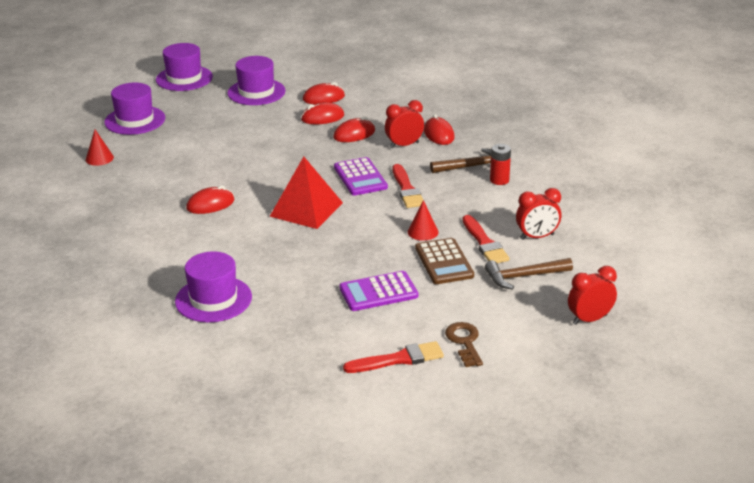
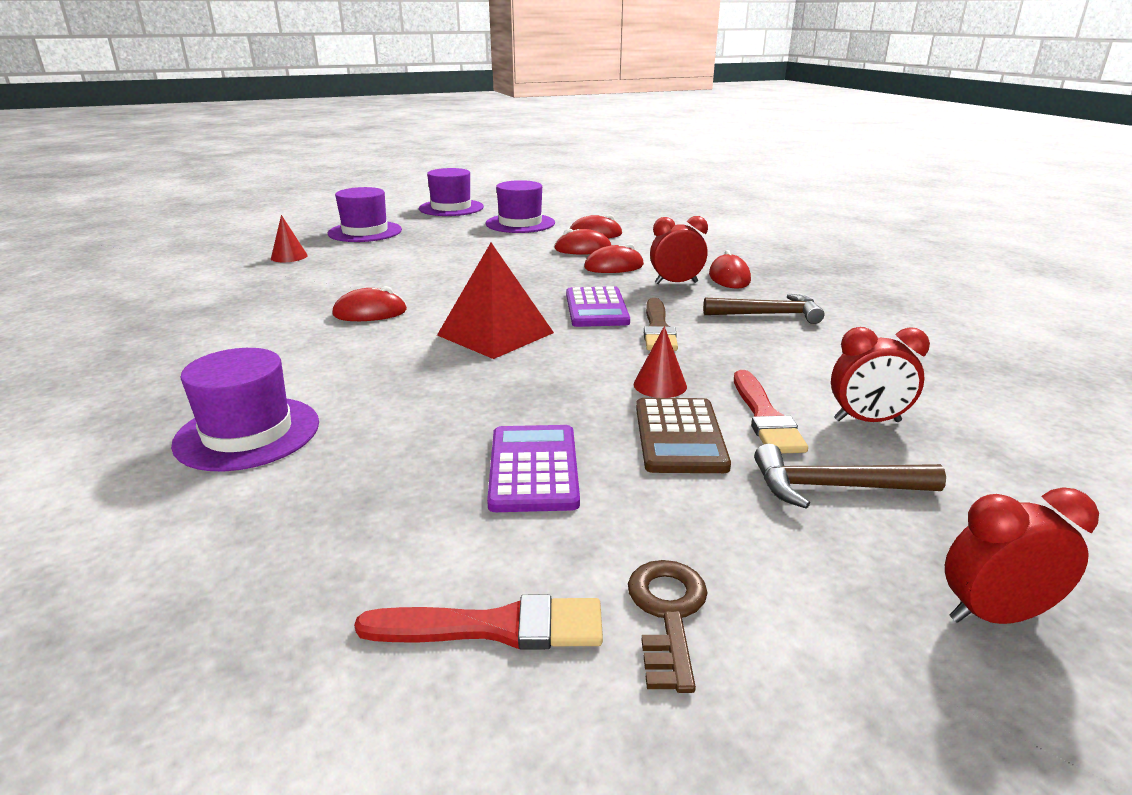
camera: 15 degrees right, 5 degrees down
(378, 292) = (534, 469): purple calculator -> purple calculator turned 90 degrees clockwise
(406, 189) = (658, 329): red brush -> brown brush
(499, 180) = (808, 335): red battery -> none

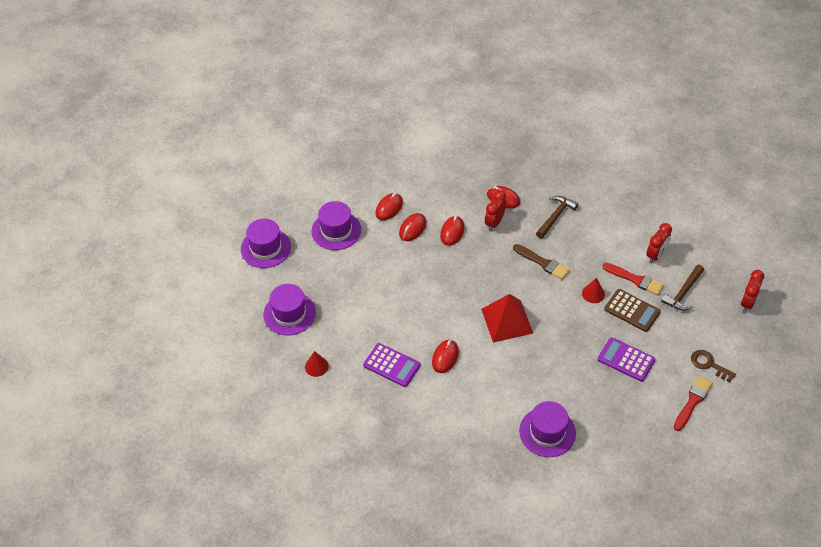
camera: 55 degrees left, 25 degrees up
(596, 308) = (504, 270): purple calculator -> purple calculator (391, 365)

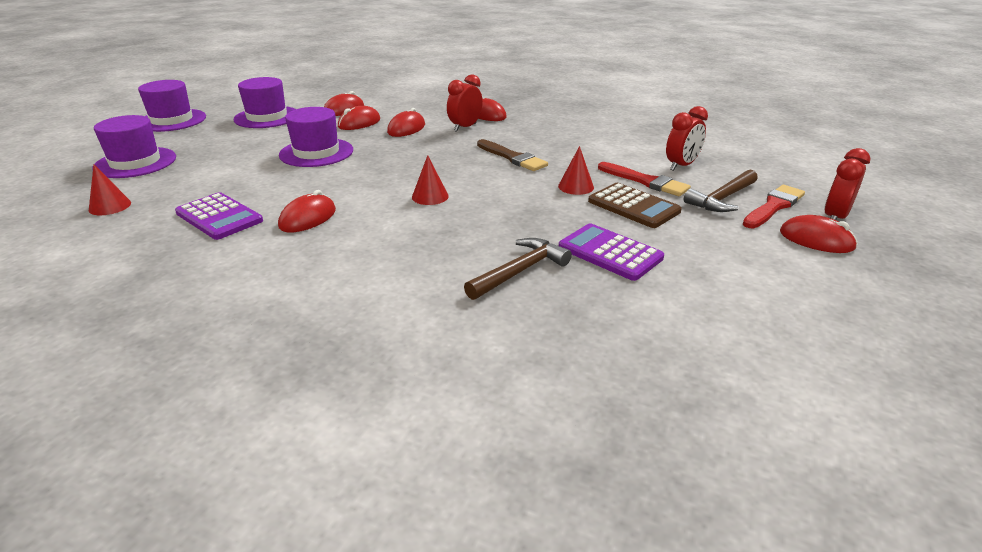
camera: 10 degrees right, 20 degrees down
(507, 321) = (430, 196): red pyramid -> red cone
(547, 432) = (420, 323): purple hat -> purple hat (316, 152)
(555, 216) = (547, 130): brown hammer -> brown hammer (520, 271)
(692, 402) = (734, 319): red brush -> red brush (773, 206)
(709, 364) = (769, 275): brown key -> none
(735, 328) = (816, 240): none -> red mouse

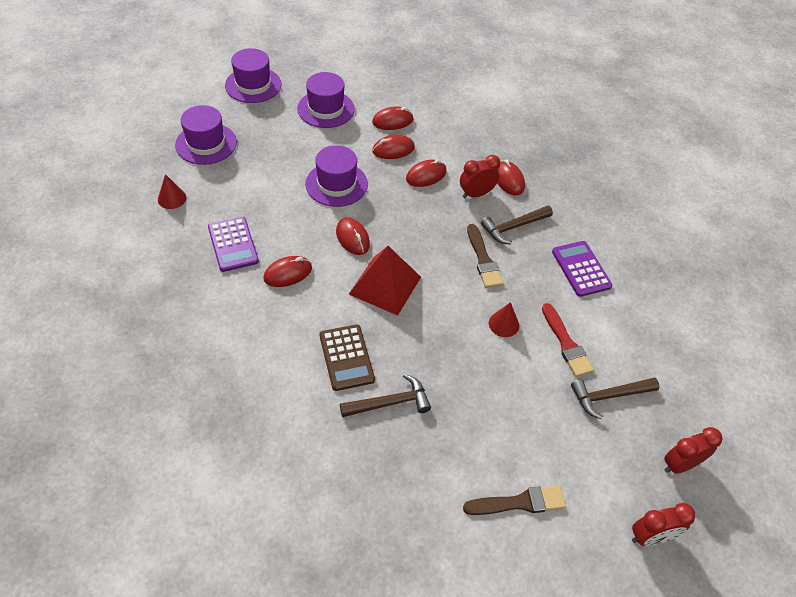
camera: 25 degrees right, 20 degrees up
(430, 196) = (385, 285): red cone -> red pyramid
(519, 135) = (514, 227): none -> brown hammer
(610, 252) = (465, 415): purple calculator -> purple calculator (581, 269)
(633, 206) = (528, 371): brown calculator -> brown calculator (346, 357)
(681, 166) = (617, 336): red clock -> red clock (650, 537)
(740, 294) = (519, 502): none -> brown brush
(773, 206) = (642, 427): red brush -> none
(816, 240) = (635, 481): red mouse -> red mouse (352, 238)

